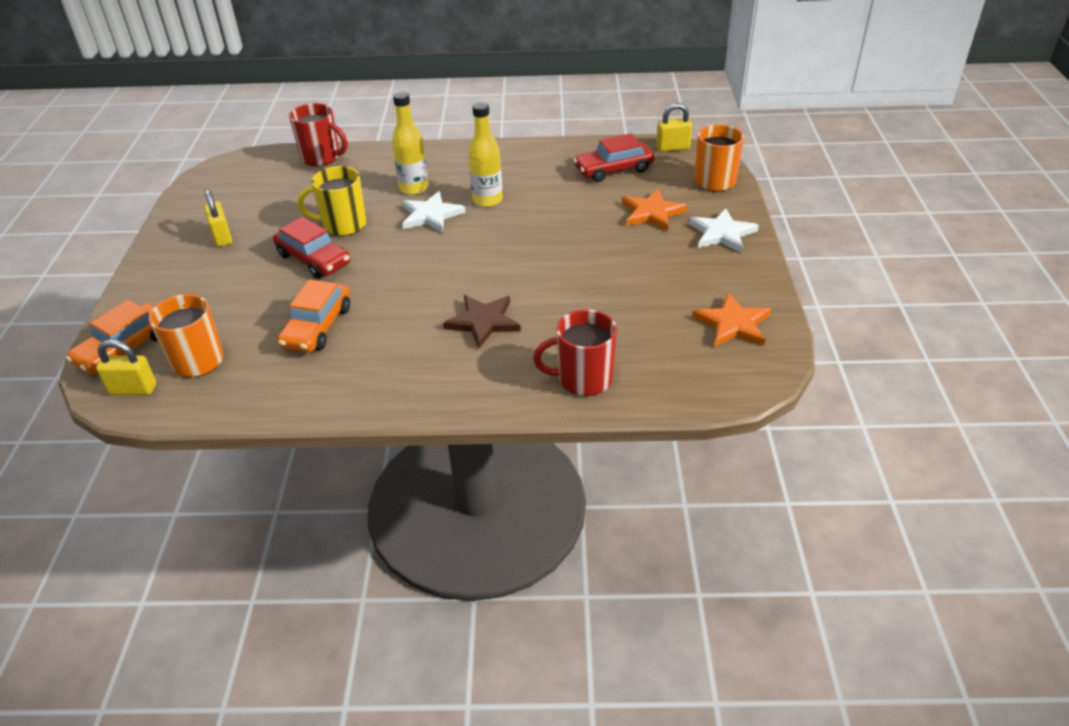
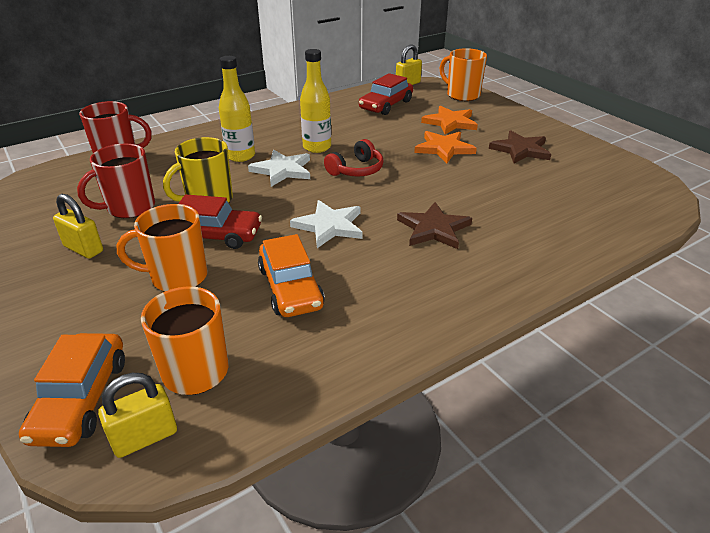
camera: 35 degrees left, 5 degrees down
(256, 286) = (177, 277): none -> orange mug
(492, 237) = (356, 170): none -> red headphones
(583, 379) = (564, 239): red mug -> red mug (129, 208)
(680, 271) = (520, 150): none -> brown star
(722, 233) = (512, 121): white star -> white star (329, 226)
(733, 324) = (600, 169): orange star -> orange star (444, 149)

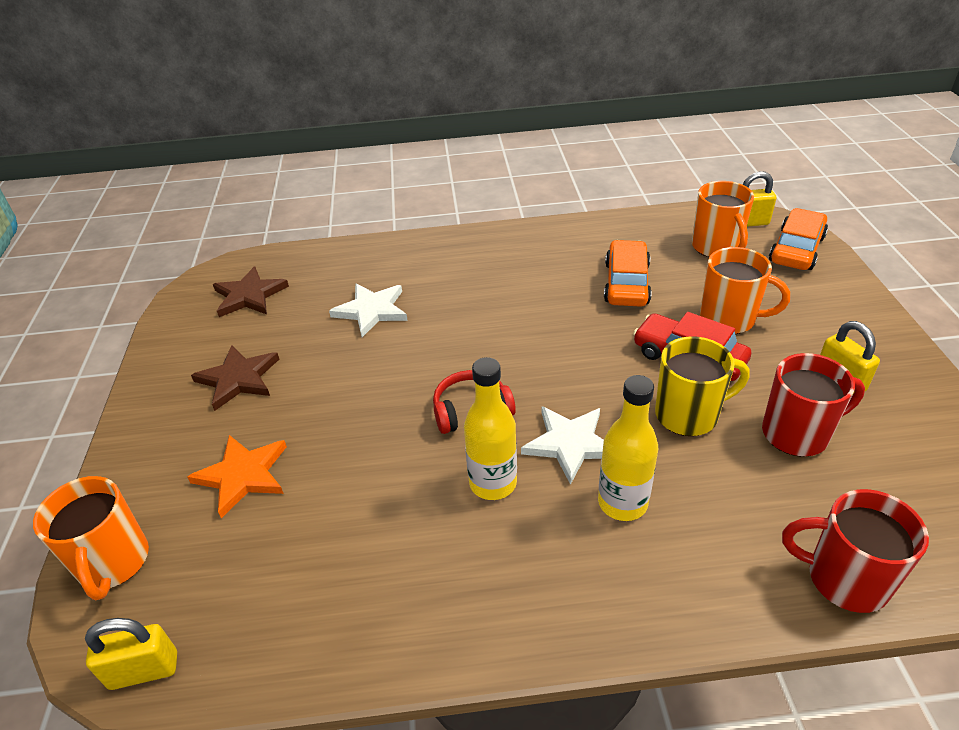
camera: 150 degrees left, 5 degrees up
(329, 226) = (558, 334): white star -> white star (371, 311)
(386, 105) = (279, 583): red car -> none
(433, 229) = (460, 302): brown star -> brown star (249, 295)
(444, 149) = (323, 415): orange star -> none

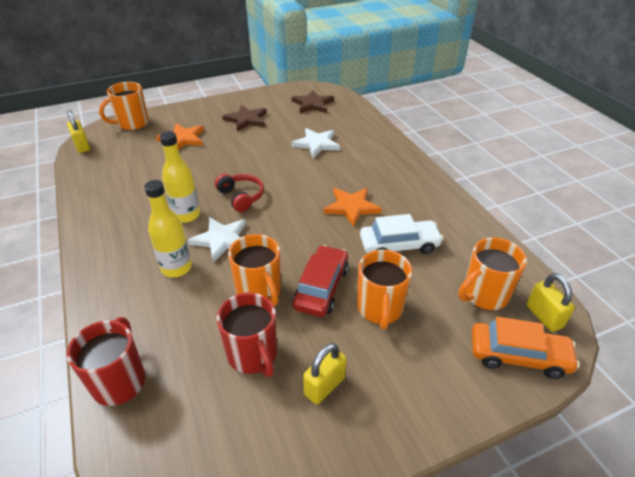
camera: 70 degrees right, 0 degrees up
(541, 305) = (351, 207): none -> orange star
(626, 283) = (399, 245): orange car -> white car
(688, 415) = (259, 292): yellow mug -> orange mug

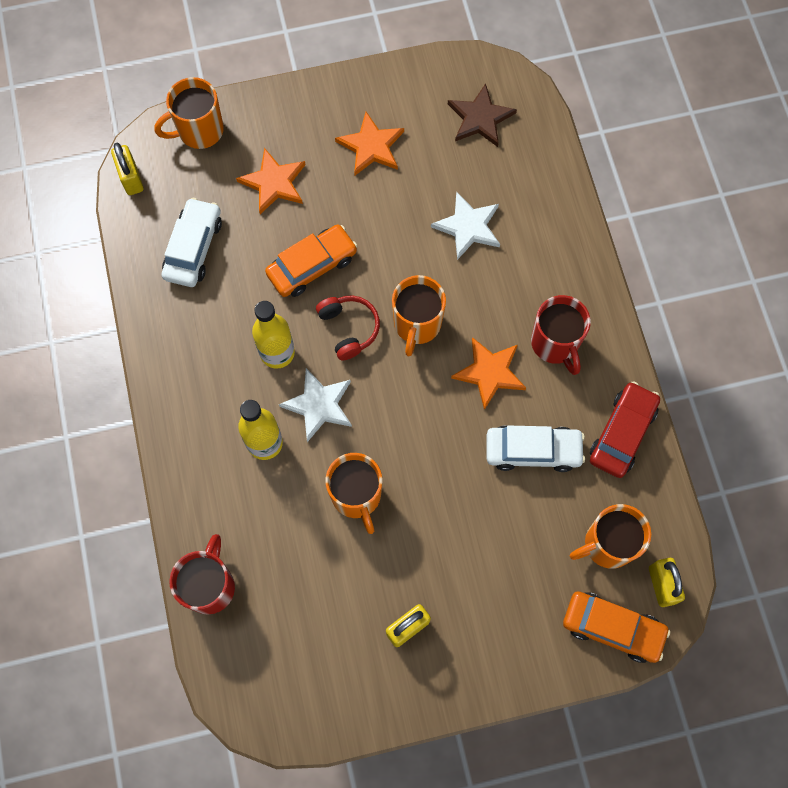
camera: 10 degrees right, 30 degrees up
(124, 171) = (193, 248): none -> white car
(211, 171) = (312, 266): none -> orange car
(246, 119) = (371, 146): brown star -> orange star
(253, 355) = (341, 579): red mug -> red mug (555, 343)
(321, 287) = (427, 502): red car -> red car (622, 433)
(380, 309) = (485, 543): orange mug -> orange mug (417, 324)

